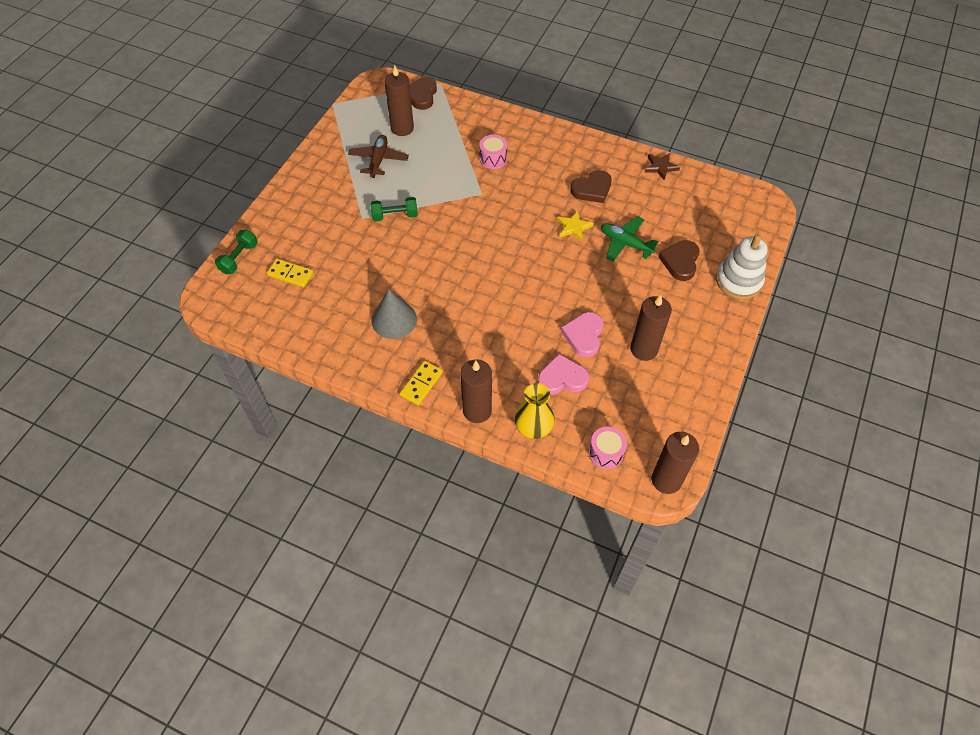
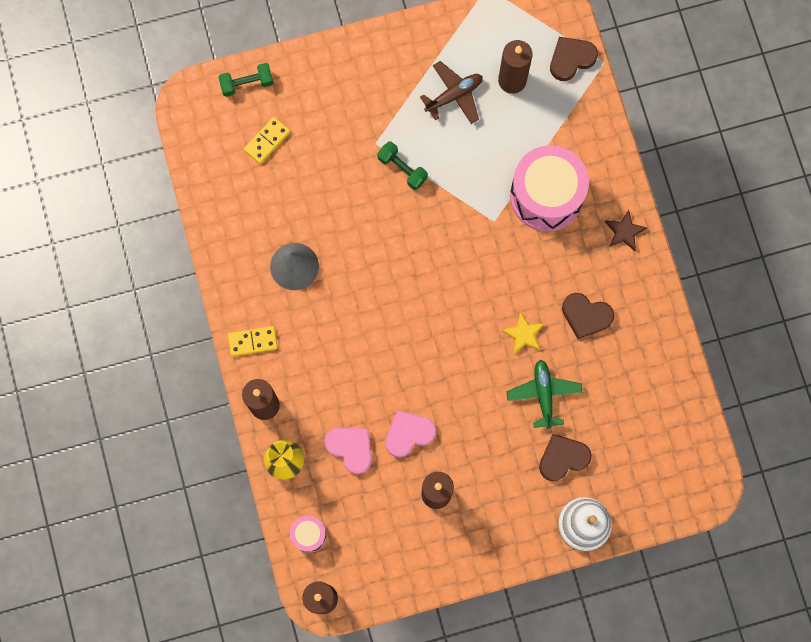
camera: 50 degrees right, 20 degrees up
(290, 274) = (267, 141): yellow domino -> yellow domino turned 60 degrees clockwise
(493, 159) = (546, 196): pink drum -> pink drum, size x2.17
(660, 167) = (671, 358): brown star -> brown star (624, 232)

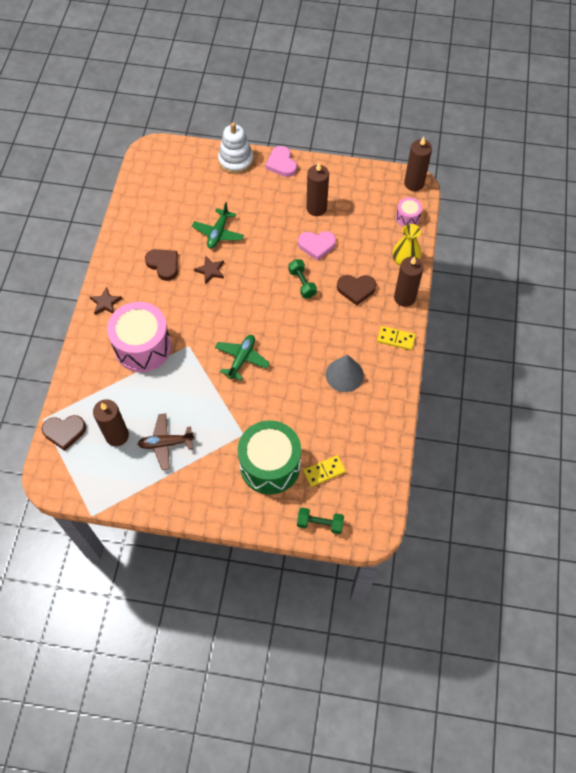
camera: 155 degrees left, 15 degrees down
(329, 122) = (270, 465): none -> green drum
(350, 448) = (358, 252): pink heart -> pink heart (281, 164)
(402, 169) = (233, 407): green dumbbell -> green dumbbell (302, 283)
(423, 232) = (242, 359): none -> green plane
(523, 334) = (210, 270): yellow star -> brown star
(563, 458) = (227, 196): brown heart -> brown heart (356, 289)

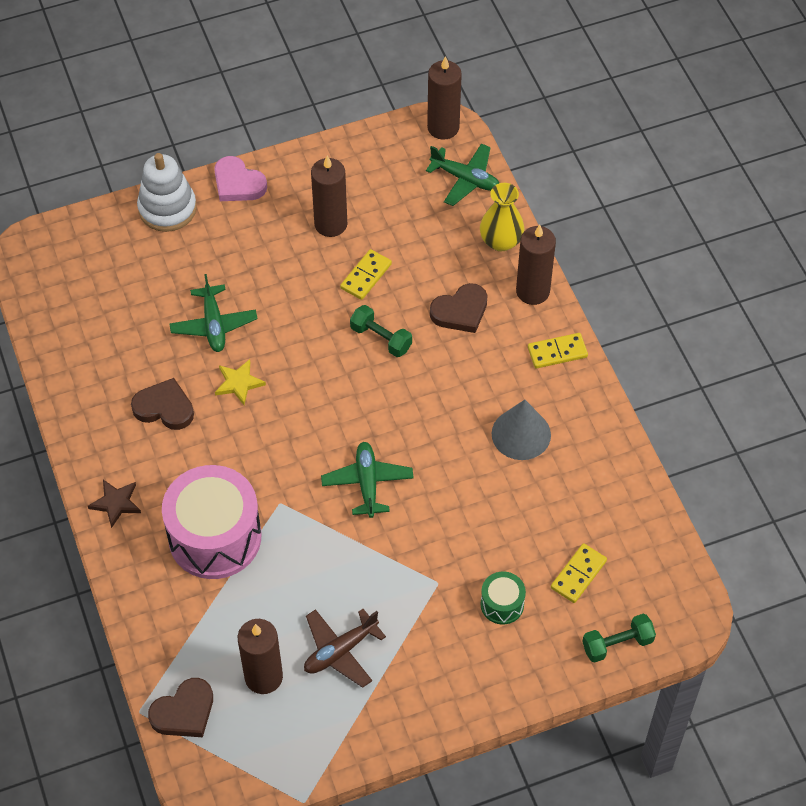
camera: 30 degrees left, 5 degrees down
(210, 270) = (239, 383): brown star -> yellow star
(270, 465) = (502, 604): green drum -> green drum, size x0.46
(316, 245) = (366, 276): pink heart -> yellow domino
(407, 217) = (465, 179): pink drum -> green plane

